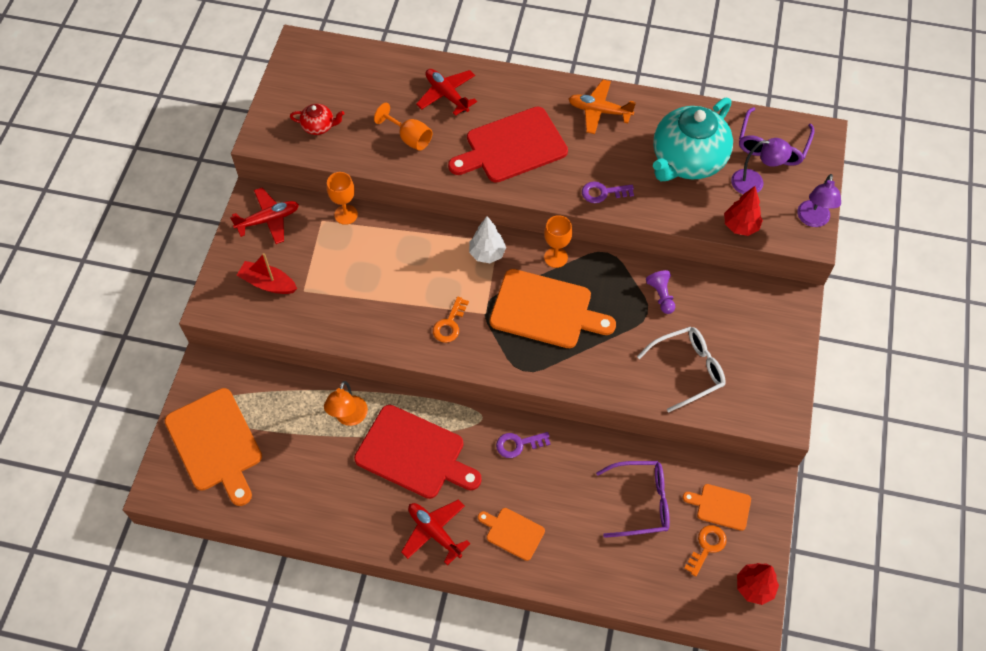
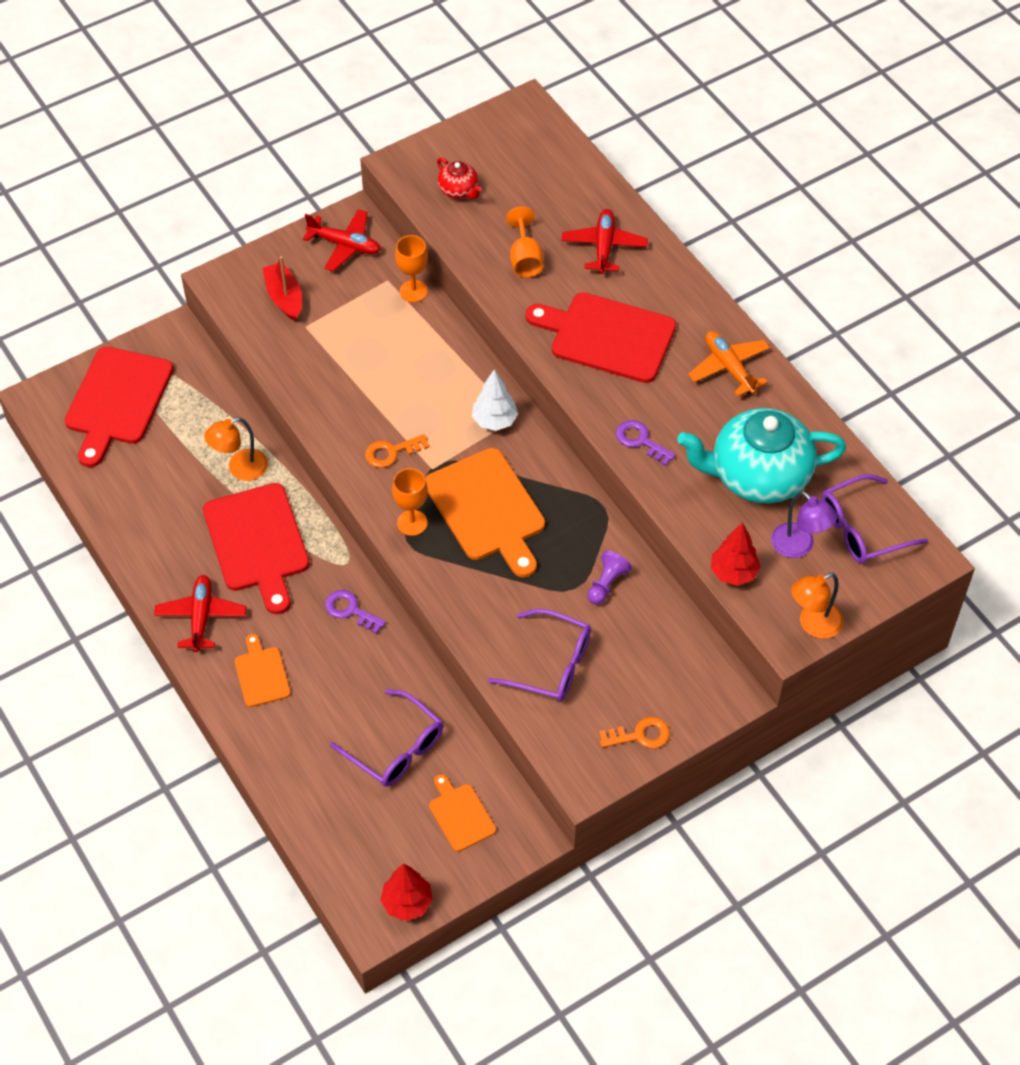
camera: 45 degrees right, 5 degrees down
(215, 443) = (117, 401): orange cutting board -> red cutting board
(555, 257) = (551, 473): orange goblet -> orange goblet (412, 523)
(688, 370) = (551, 664): white glasses -> purple glasses
(707, 547) = (407, 834): orange key -> orange key (640, 735)
(812, 220) = (813, 625): purple lamp -> orange lamp

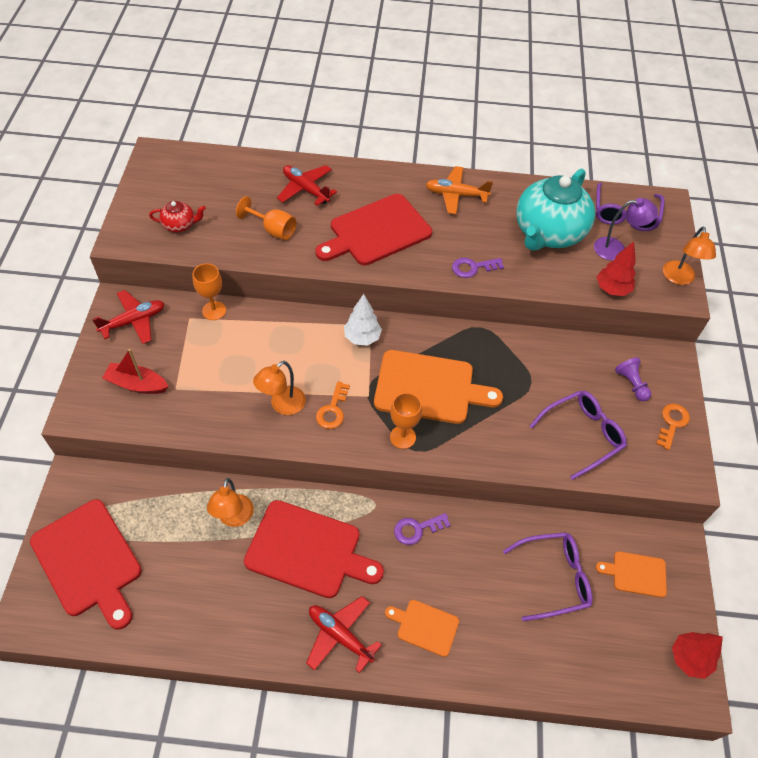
camera: 55 degrees left, 0 degrees up
(361, 413) = (282, 405): none -> orange lamp
(607, 584) = (541, 364): purple pawn -> purple pawn (631, 384)

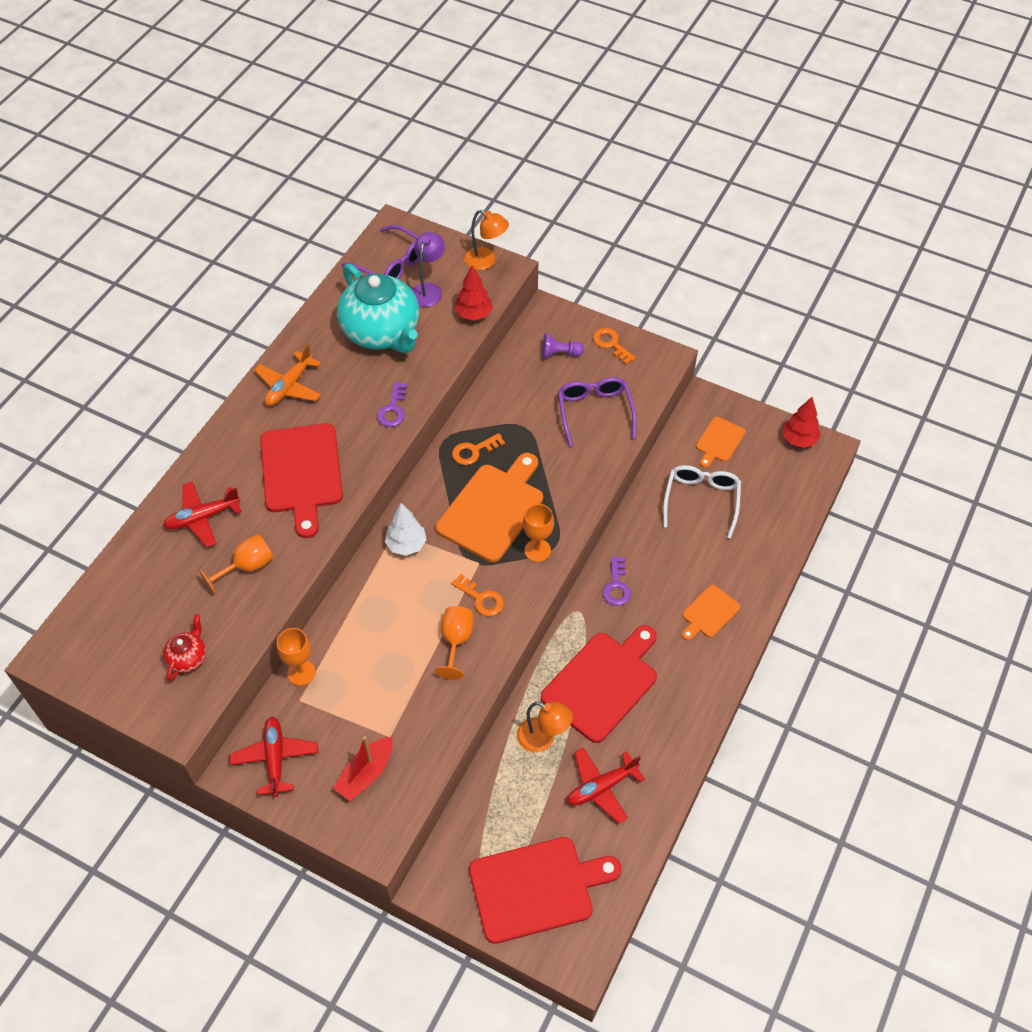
camera: 65 degrees left, 0 degrees up
(282, 405) = (456, 641): orange lamp -> orange goblet
(340, 636) = (694, 682): red plane -> red plane (601, 787)
(482, 353) = (473, 451): none -> orange key
(554, 578) = (701, 500): purple glasses -> white glasses

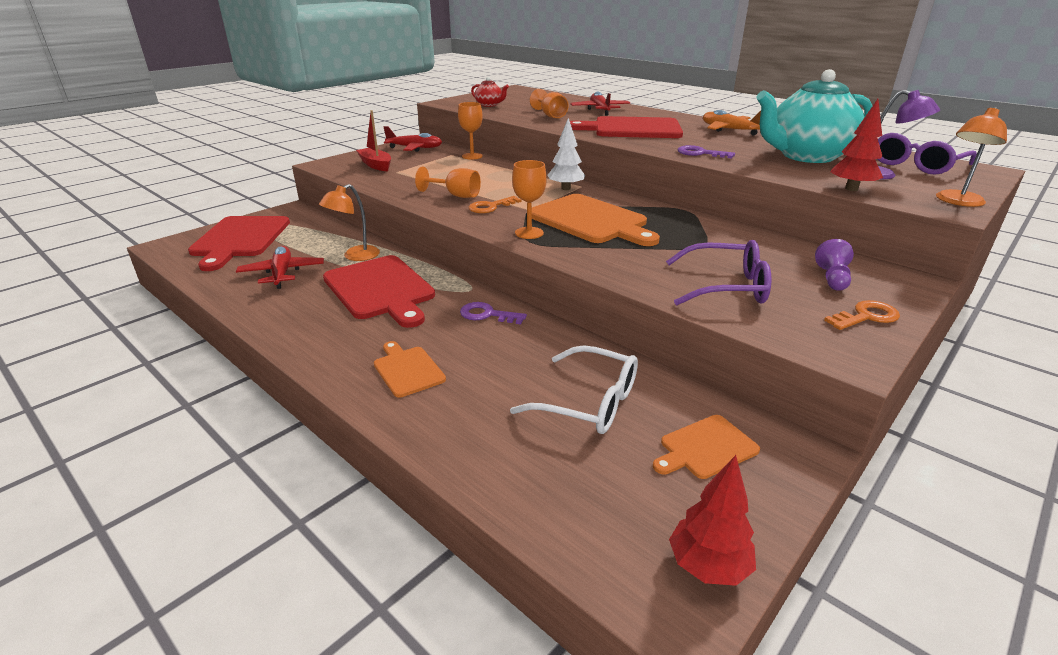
camera: 105 degrees right, 25 degrees down
(473, 451) = (669, 220): orange key -> none
(719, 441) = (705, 448): orange cutting board -> orange cutting board turned 75 degrees counterclockwise

